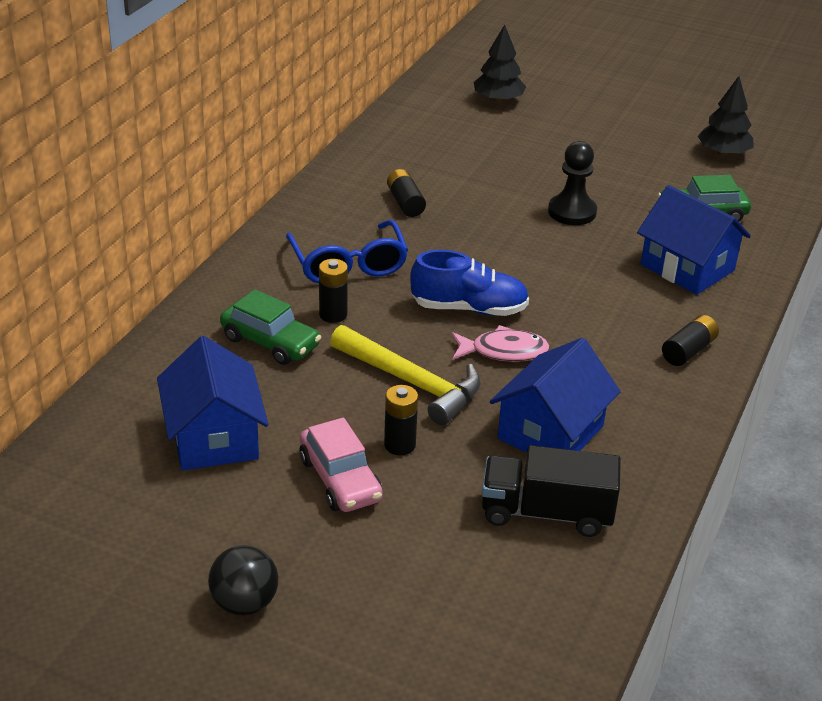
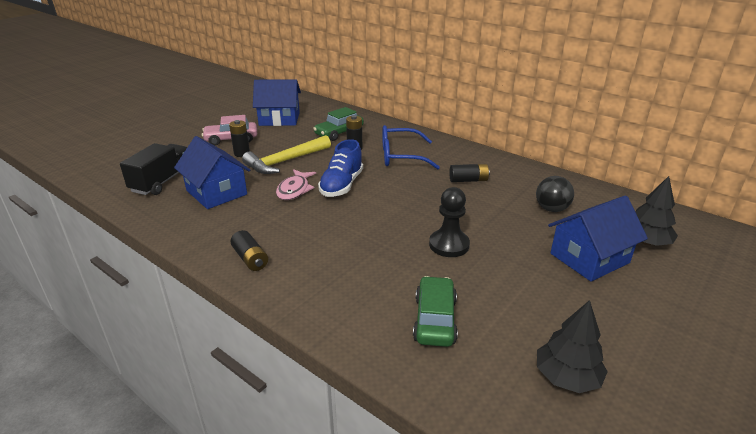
camera: 105 degrees right, 5 degrees down
(244, 603) = (183, 119): black ball -> black ball (551, 209)
(687, 267) = (352, 286): blue house -> blue house (589, 258)

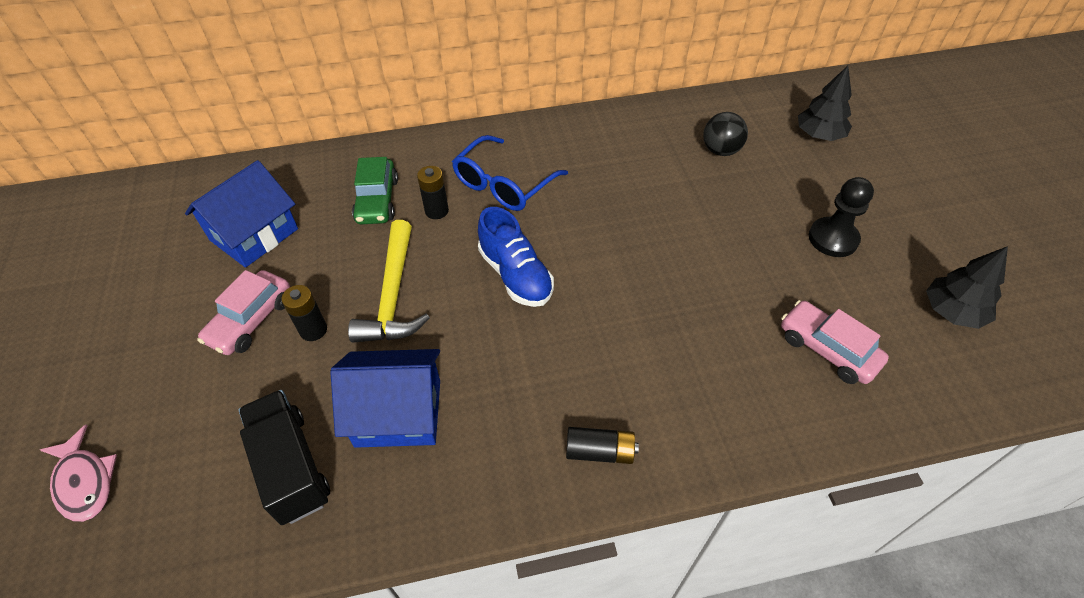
camera: 50 degrees left, 20 degrees up
(294, 190) = (479, 325): pink fish -> pink fish (85, 481)
(434, 320) = (827, 349): green car -> pink car
(449, 245) = (718, 262): black pawn -> black pawn (833, 239)
(468, 180) = (613, 168): black battery -> none
(589, 258) = (814, 184): blue house -> none

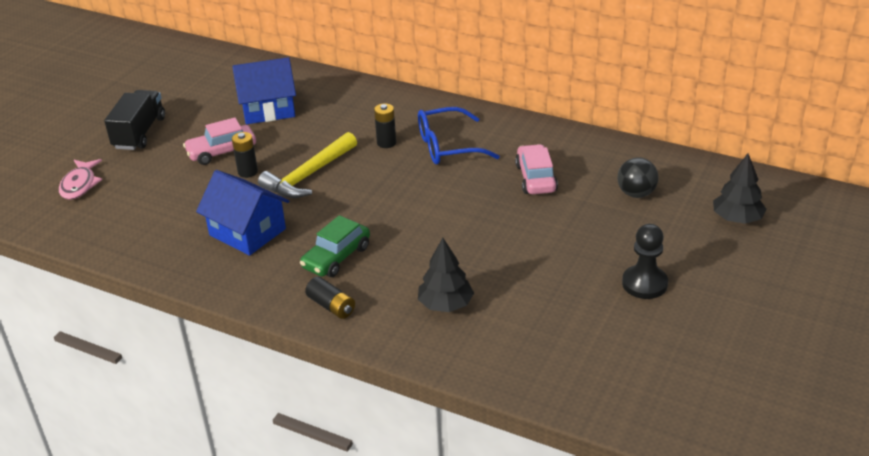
camera: 40 degrees right, 15 degrees down
(291, 466) = (172, 227): black truck -> black truck (139, 133)
(377, 200) = (357, 121): green car -> green car (336, 257)
(515, 275) = (392, 199): blue shoe -> none
(827, 349) = (543, 337): pink car -> pink car (535, 178)
(952, 312) = (673, 367): black tree -> black tree (445, 304)

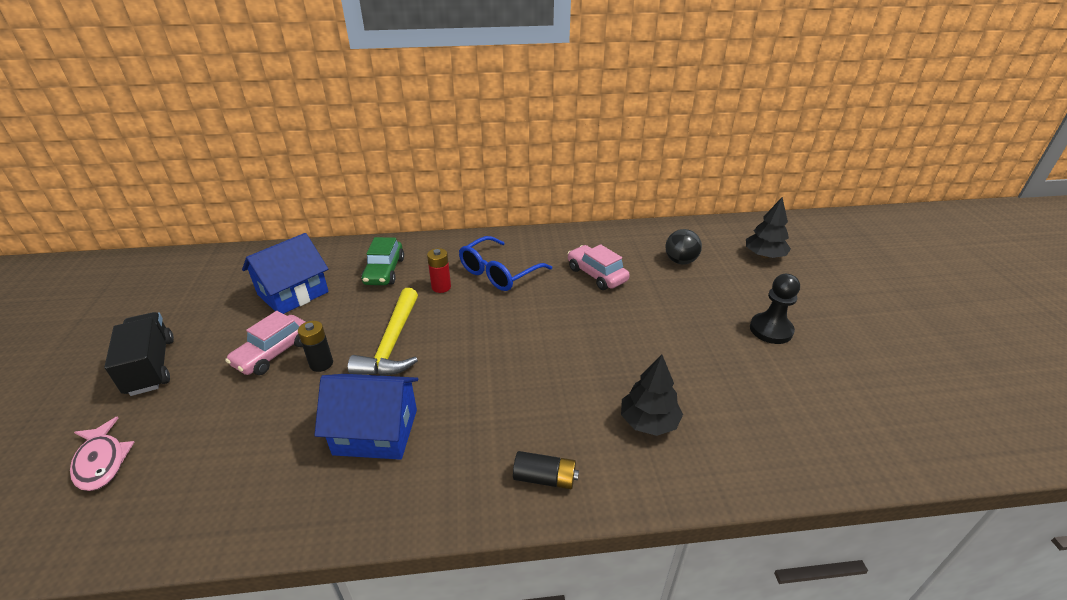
camera: 35 degrees left, 0 degrees up
(336, 257) = (498, 419): green car -> green car (384, 271)
(386, 143) = (441, 287): black battery -> red battery

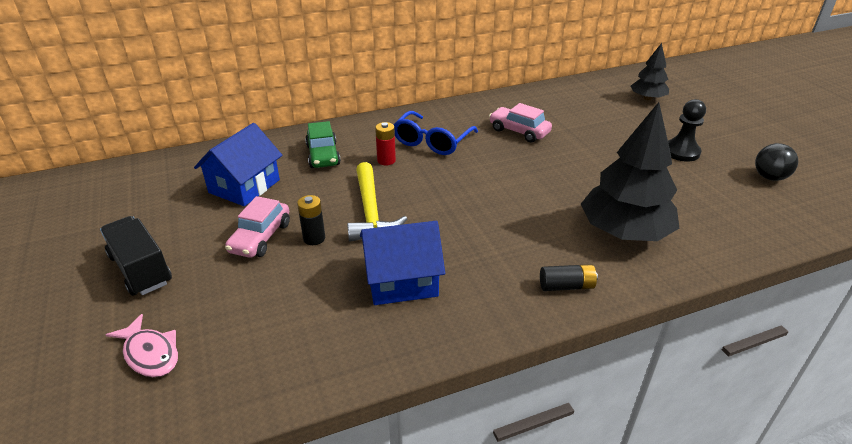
camera: 15 degrees left, 0 degrees up
(648, 421) = (624, 232): black tree -> black tree, size x1.80
(680, 261) = (583, 111): black ball -> black ball (769, 177)

